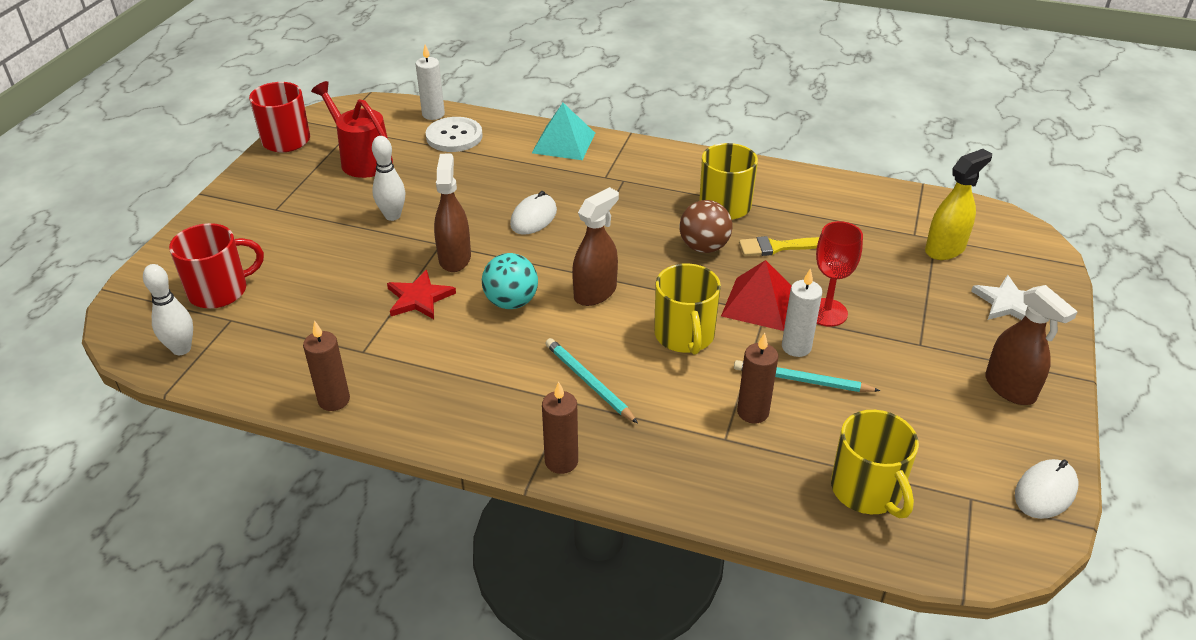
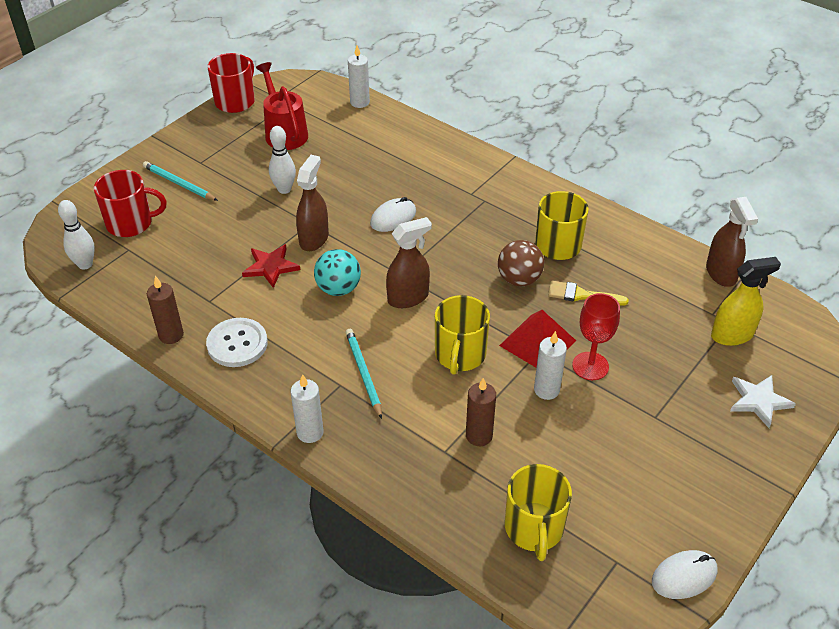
camera: 20 degrees right, 5 degrees up
(454, 136) = (366, 127): white button -> white button (237, 344)
(561, 461) = (310, 432): brown candle -> white candle
(563, 143) = (453, 153): turquoise pyramid -> none
(801, 380) = (534, 420): turquoise pencil -> turquoise pencil (179, 184)
(1010, 388) = (710, 478): brown spray bottle -> brown spray bottle (721, 273)

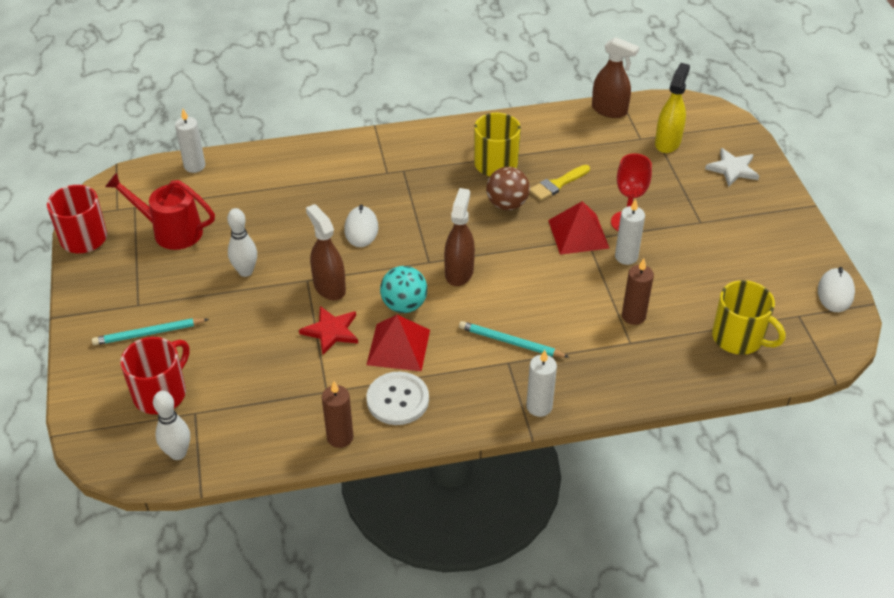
camera: 50 degrees left, 0 degrees up
(291, 312) = (398, 347): none -> red pyramid
(460, 355) = (547, 279): yellow mug -> none

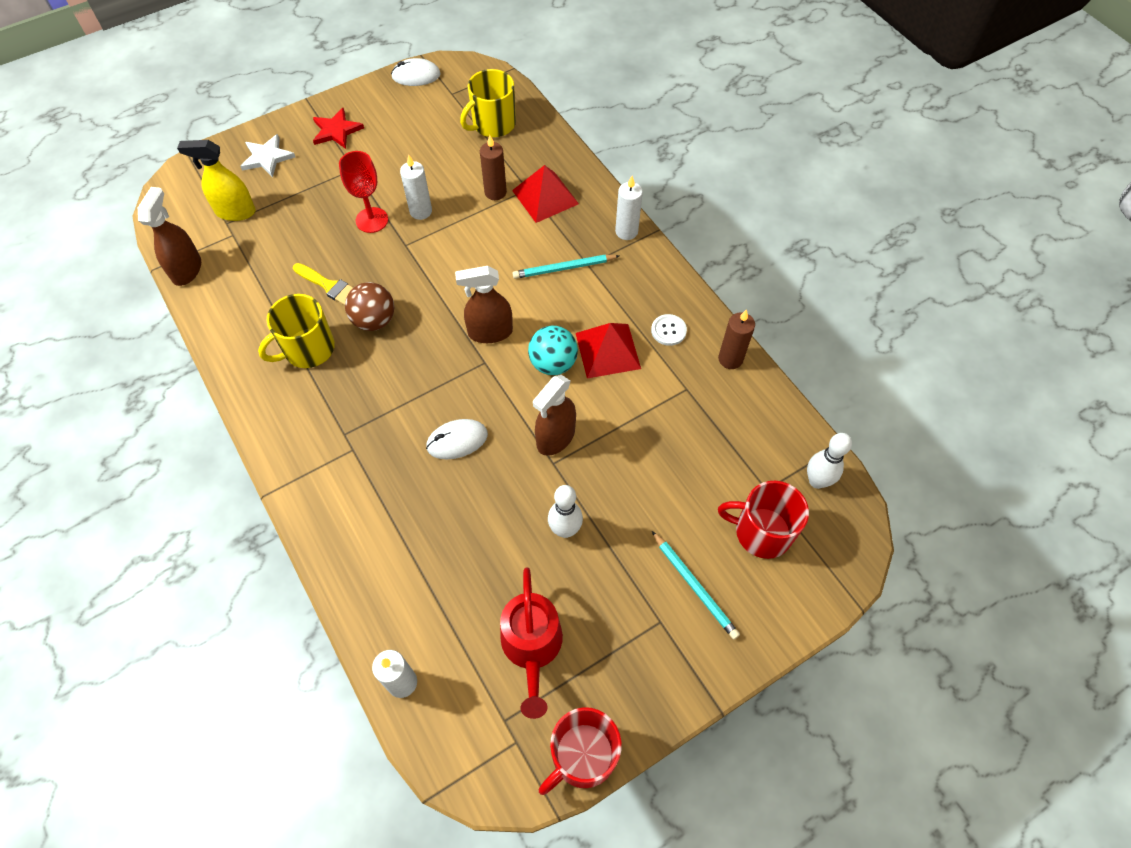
camera: 110 degrees left, 15 degrees up
(331, 331) = (613, 413): red star -> red star (336, 131)
(397, 400) = (668, 330): white button -> white button, size x0.60
(510, 342) = (564, 268): turquoise pencil -> turquoise pencil turned 75 degrees clockwise
(578, 234) = (400, 252): red pyramid -> red pyramid (545, 197)
(739, 338) = (493, 124): yellow mug -> yellow mug turned 150 degrees counterclockwise

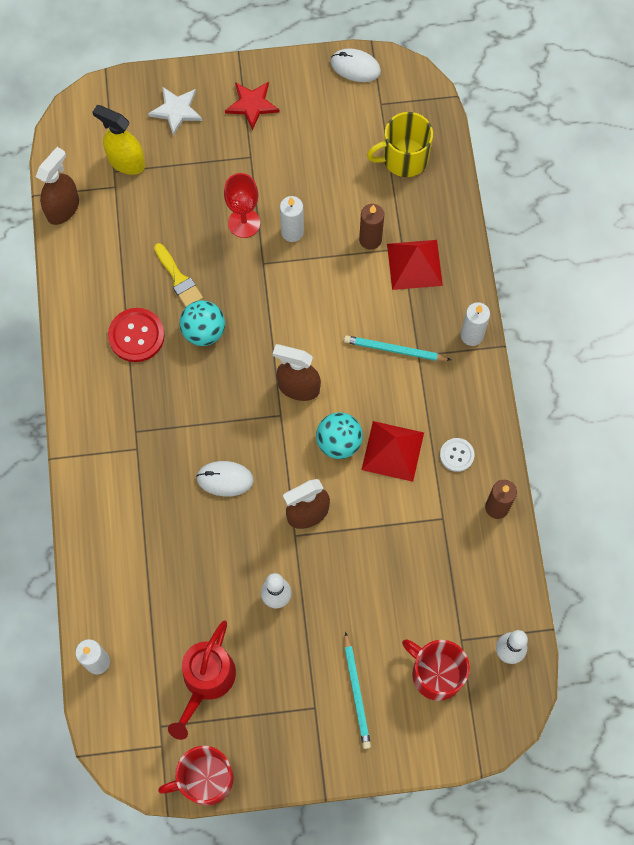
camera: 25 degrees right, 10 degrees up
(308, 349) = (136, 336): yellow mug -> red button
(374, 320) = (204, 331): brown ball -> turquoise ball

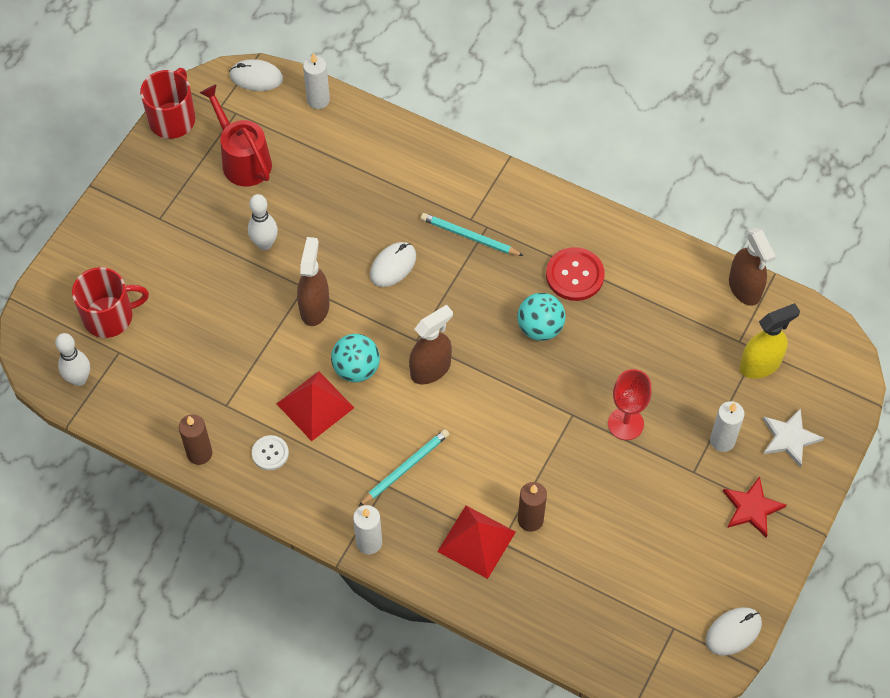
camera: 125 degrees right, 10 degrees down
(109, 737) = (256, 77): none -> white mouse
(178, 279) = (606, 338): yellow brush -> none
(292, 232) = (587, 458): white candle -> white candle (722, 441)
(357, 692) = (145, 253): turquoise pencil -> turquoise pencil (469, 237)
(404, 158) = (596, 608): yellow mug -> none

